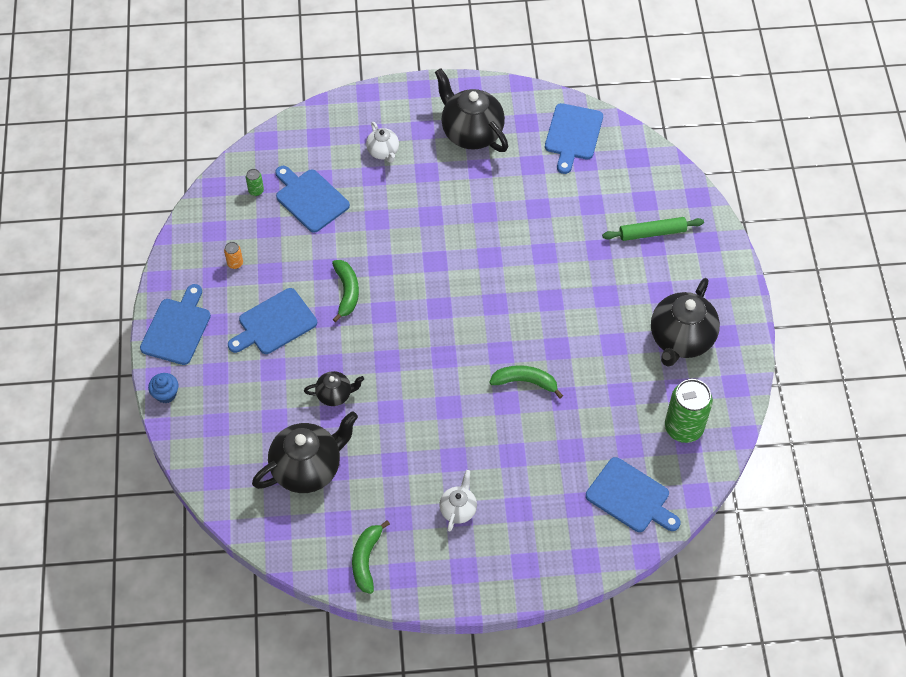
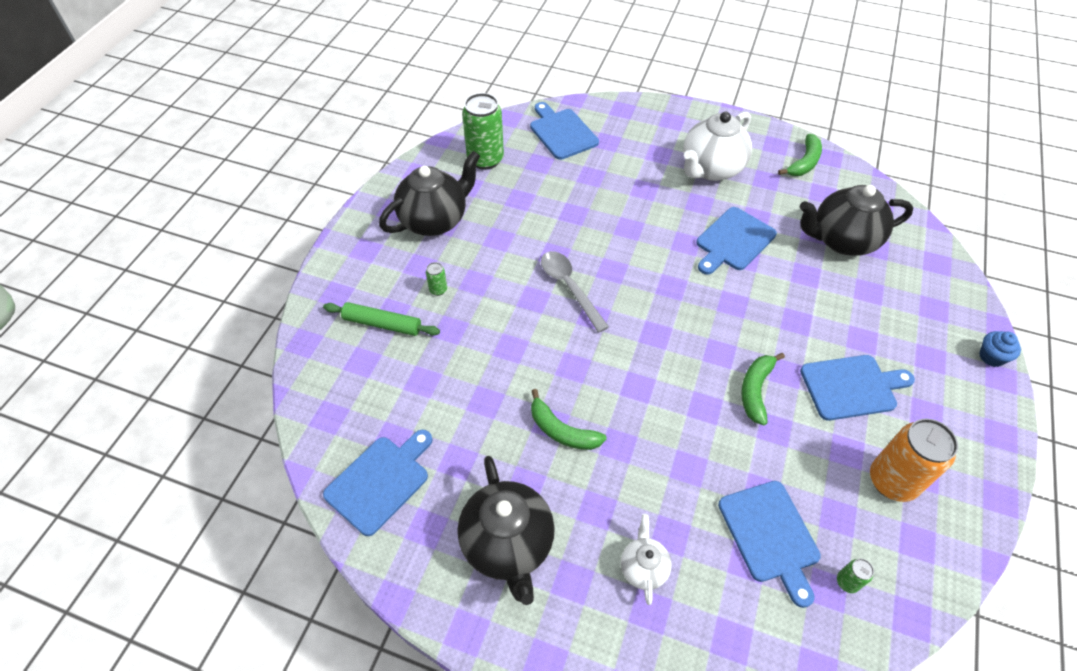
camera: 155 degrees left, 5 degrees down
(177, 328) = (976, 425): blue cutting board -> blue cutting board (733, 241)
(235, 263) = (892, 481): orange can -> orange can, size x2.31
(335, 395) = (798, 291): black teapot -> none
(458, 509) = (711, 169): white teapot -> white teapot, size x1.93
(525, 382) = (602, 237): green banana -> green banana (562, 430)
(527, 321) = (569, 287): none -> grey spoon
(630, 277) = (438, 290): none -> green can

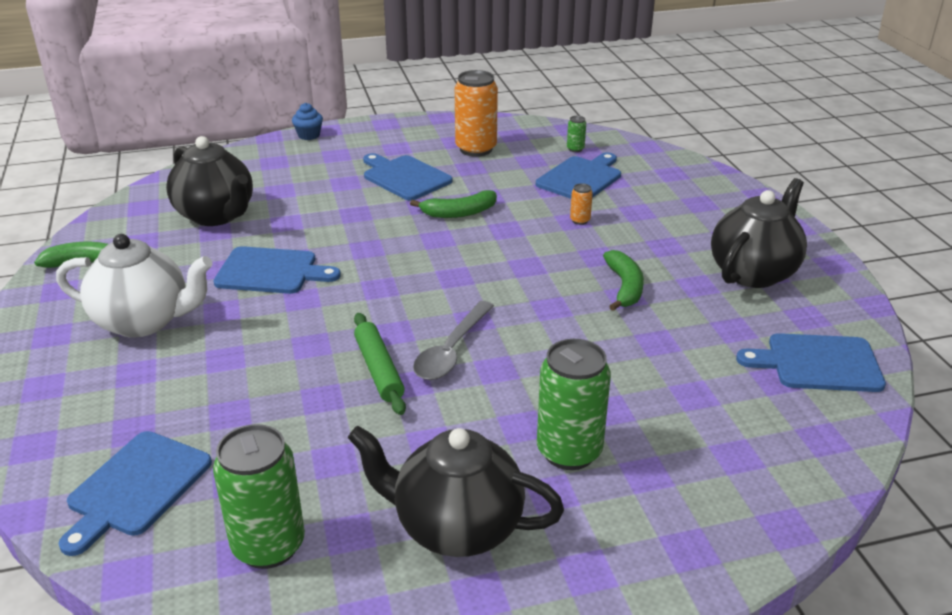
camera: 125 degrees left, 20 degrees down
(382, 324) = (673, 471): green rolling pin -> green rolling pin (379, 370)
(438, 290) = (569, 451): green can -> green can, size x2.31
(643, 568) = (677, 214): white teapot -> none
(685, 473) = (580, 220): none -> orange can

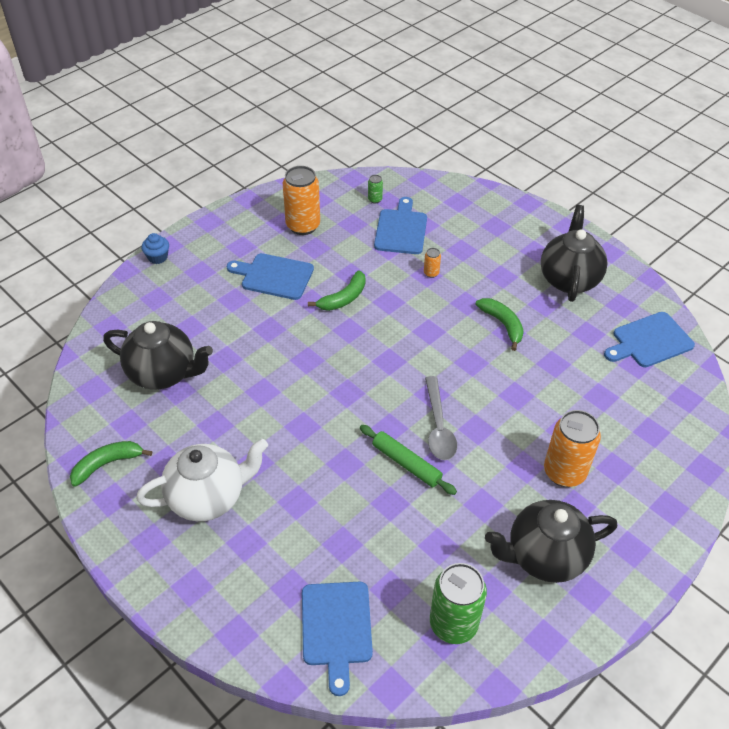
camera: 30 degrees left, 15 degrees up
(271, 271) = (257, 411): blue cutting board -> none
(569, 451) = (564, 472): green can -> orange can

